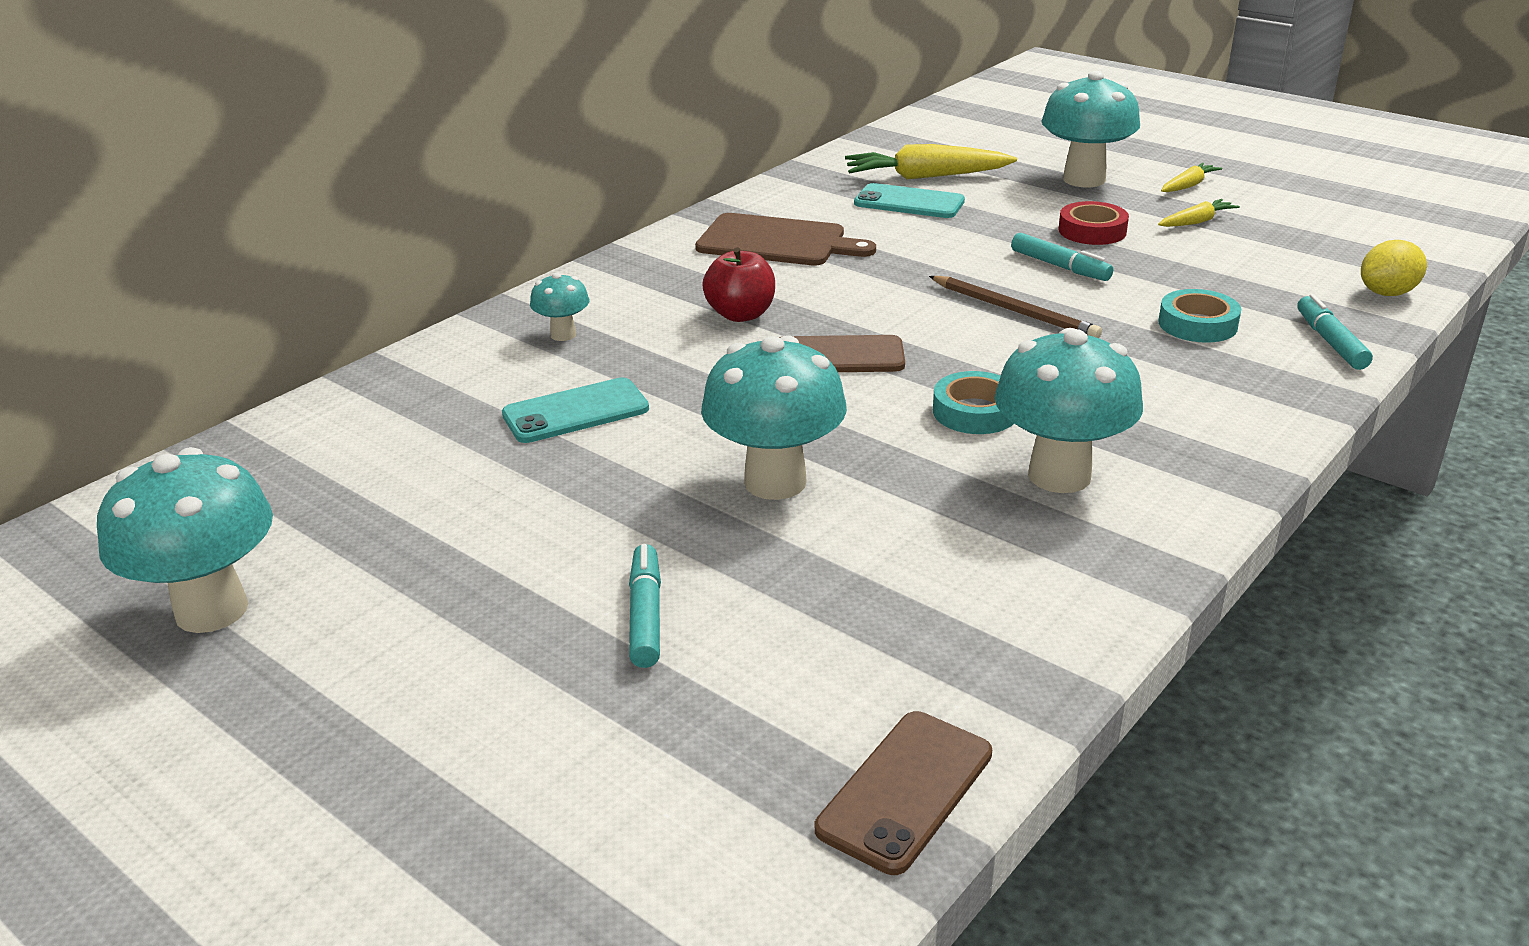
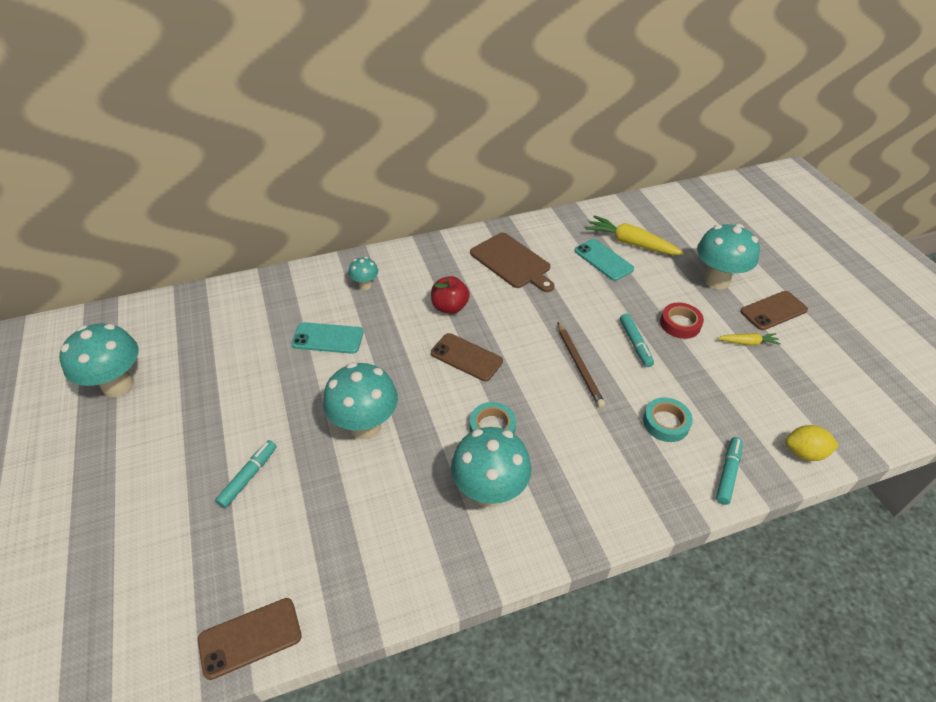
camera: 30 degrees right, 15 degrees up
(1188, 186) = (773, 311): yellow carrot -> brown phone

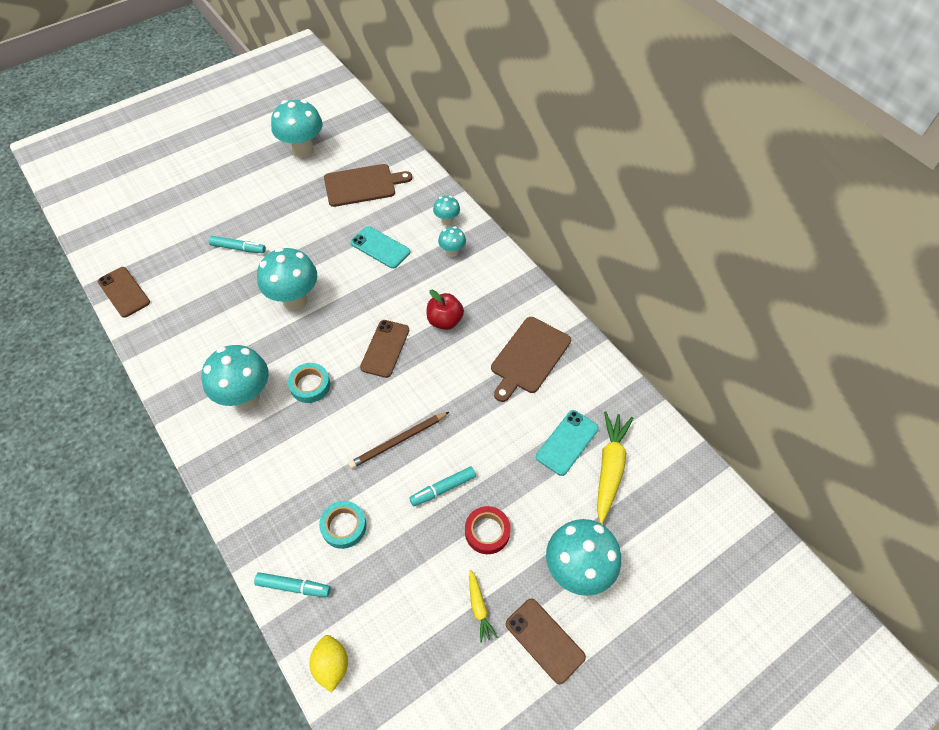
camera: 75 degrees right, 10 degrees up
(222, 337) = (363, 185): none -> brown cutting board
(321, 281) = (447, 221): none -> turquoise mushroom
(328, 338) = (380, 247): turquoise phone -> turquoise phone turned 45 degrees counterclockwise

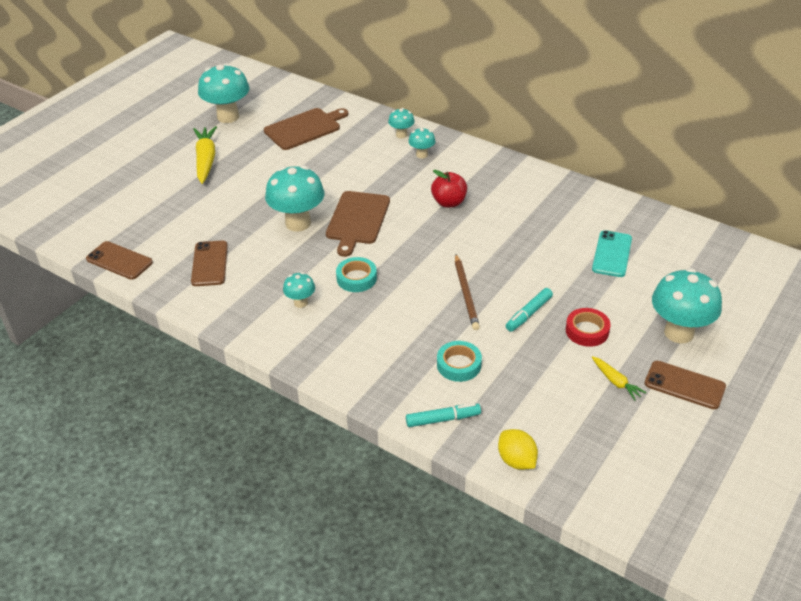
camera: 20 degrees left, 15 degrees down
(238, 248) = (215, 201): turquoise marker -> none
(246, 396) = (300, 303): turquoise mushroom -> turquoise mushroom, size x0.50
(380, 247) = (353, 167): turquoise phone -> none
(385, 348) = (408, 235): brown phone -> brown phone (209, 264)
(398, 441) = (466, 294): brown pencil -> brown pencil turned 45 degrees counterclockwise
(529, 357) = (540, 207): brown cutting board -> brown cutting board (357, 220)
(610, 468) = (658, 260): yellow carrot -> yellow carrot (206, 160)

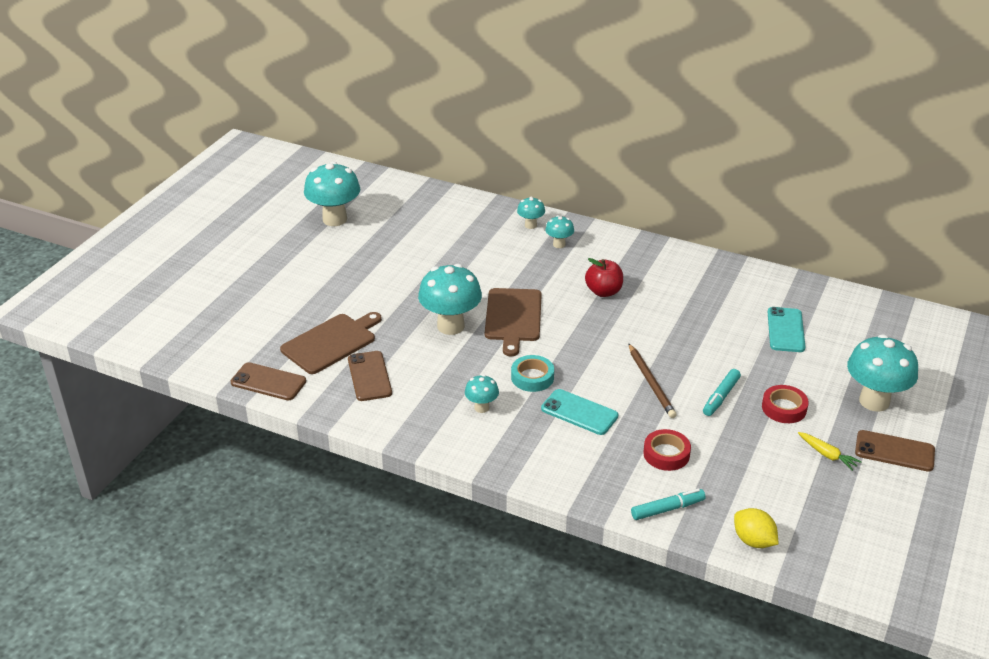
camera: 10 degrees left, 5 degrees down
(206, 160) = (326, 267): yellow carrot -> none
(305, 128) = (424, 226): brown cutting board -> brown cutting board (331, 342)
(389, 316) = (579, 412): none -> turquoise phone
(459, 365) = (666, 454): turquoise tape -> red tape

